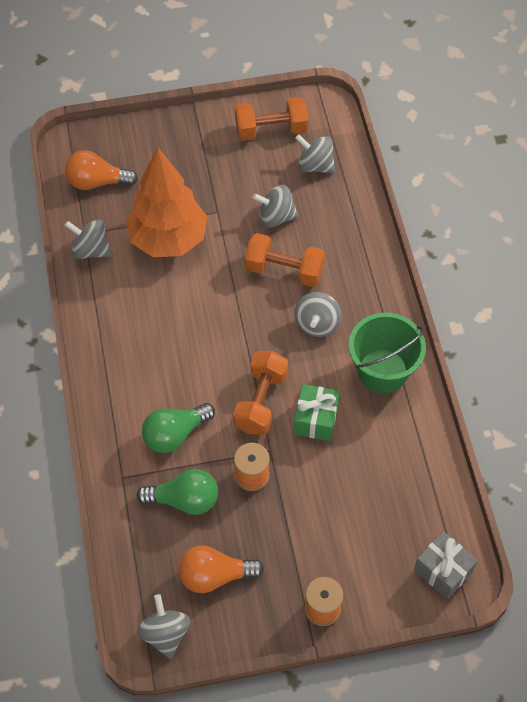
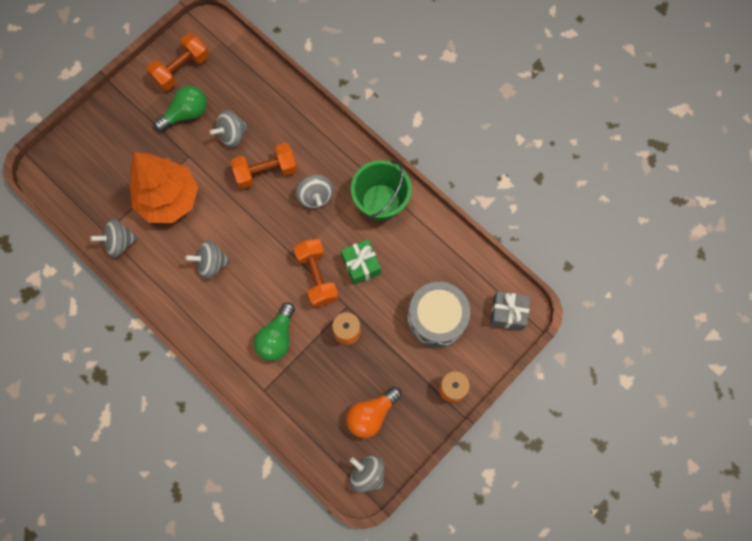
camera: 35 degrees left, 15 degrees up
(97, 182) = (85, 187): orange light bulb -> none
(184, 500) = (315, 378): green light bulb -> green light bulb (186, 114)
(315, 165) = (232, 78): grey spinning top -> grey spinning top (211, 263)
(358, 524) = (436, 318): none -> grey drum

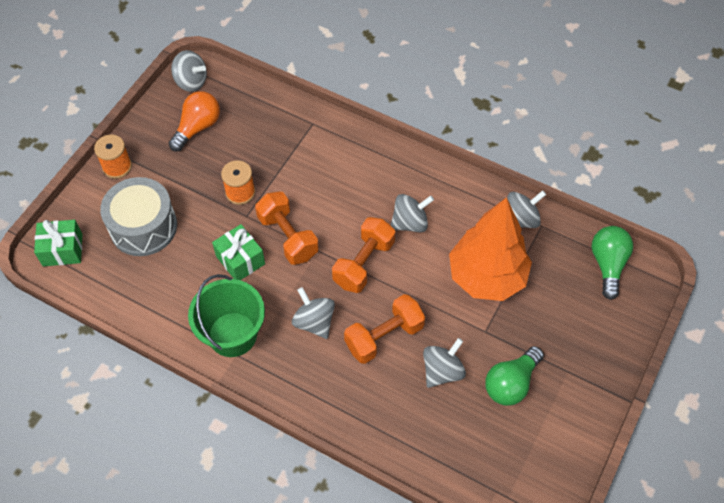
camera: 165 degrees right, 15 degrees down
(181, 69) = (543, 442): orange dumbbell -> orange dumbbell (363, 263)
(277, 337) = (314, 170): green light bulb -> green light bulb (608, 265)
(508, 313) = (62, 250): grey gift -> green gift

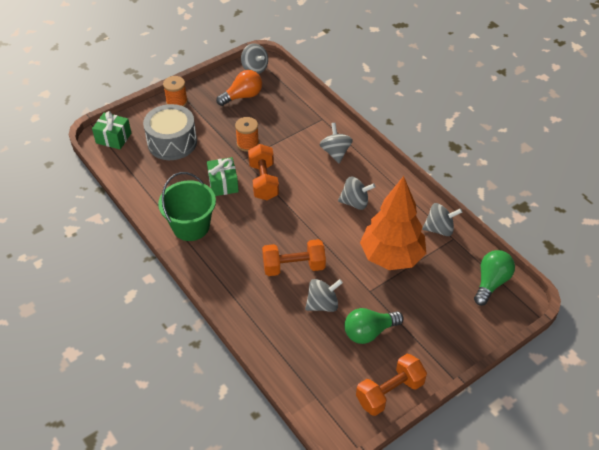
camera: 25 degrees right, 10 degrees down
(314, 322) = (250, 239): grey spinning top -> grey spinning top (335, 152)
(363, 263) = (306, 216): orange dumbbell -> orange dumbbell (389, 392)

